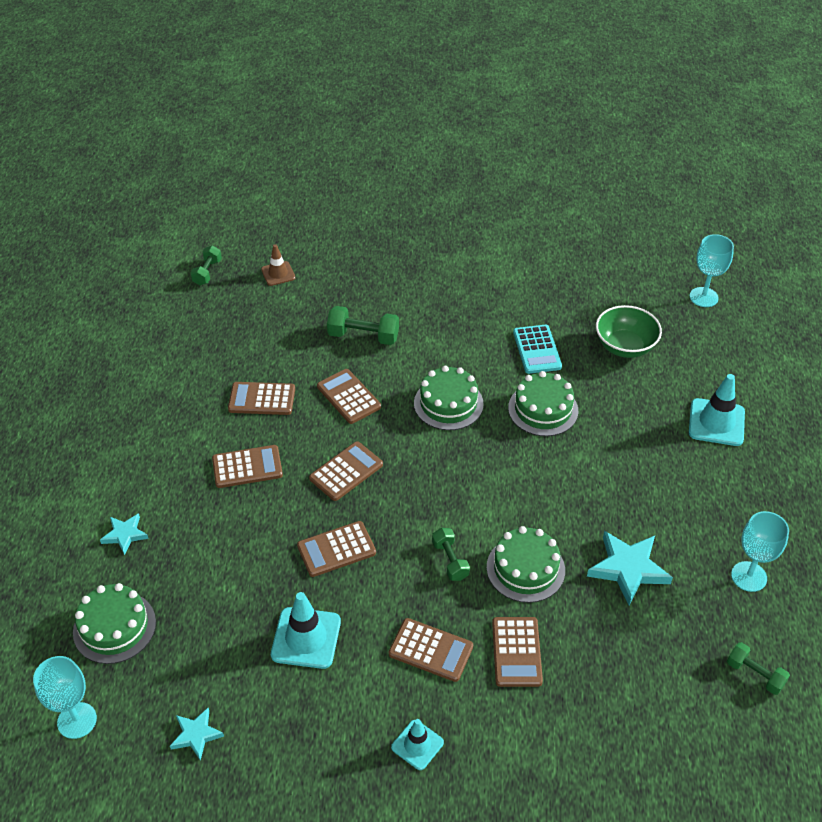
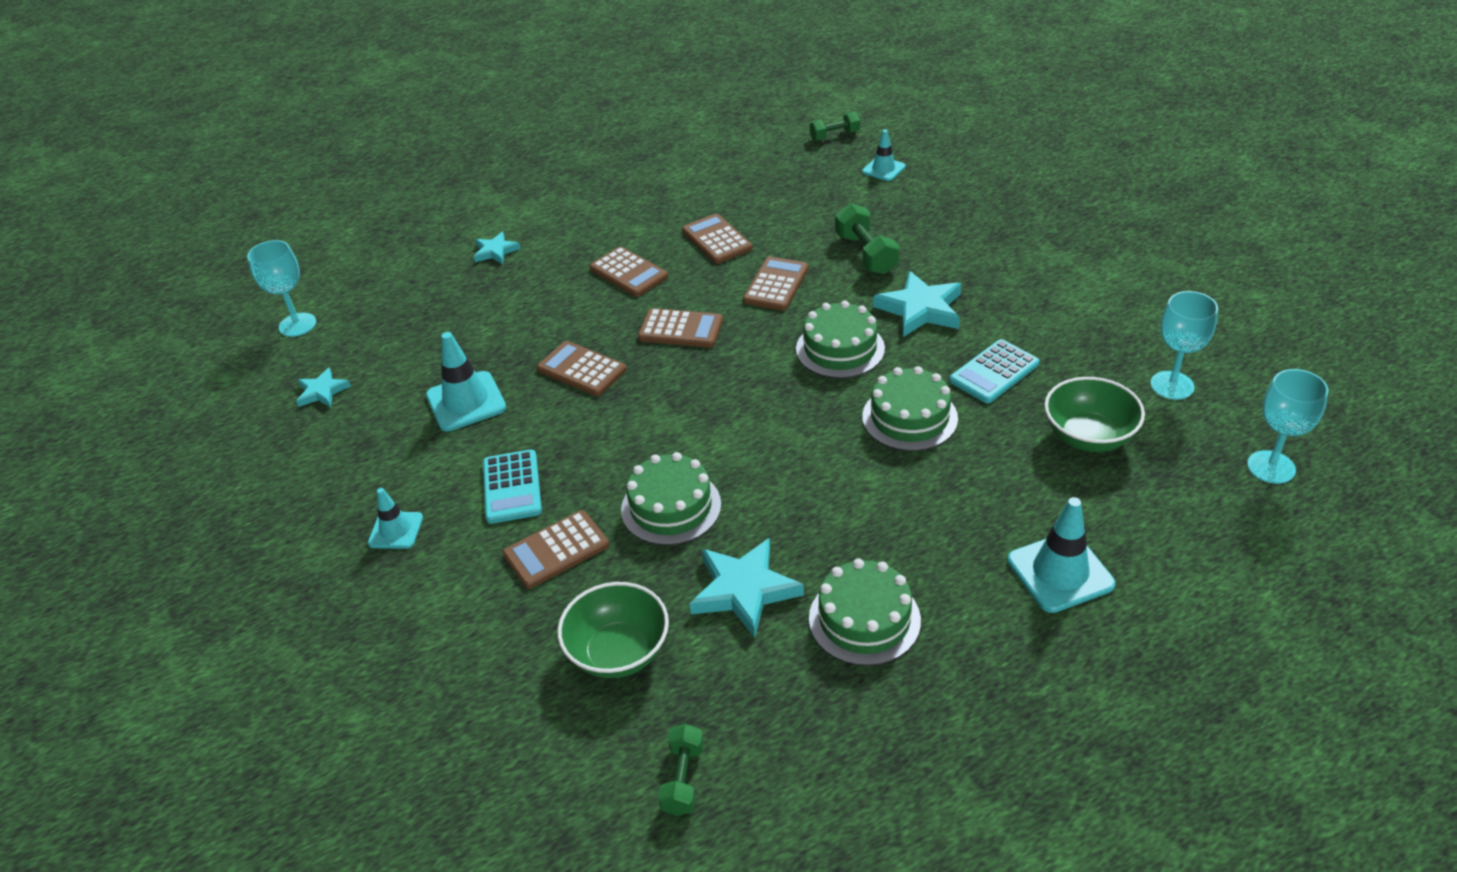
camera: 60 degrees right, 5 degrees down
(114, 627) = (399, 295): green cake -> green cake (864, 619)
(278, 274) = (883, 169): brown traffic cone -> turquoise traffic cone
(431, 650) = (512, 487): brown calculator -> turquoise calculator
(446, 345) = (920, 309): none -> turquoise star
(450, 560) = (633, 448): green dumbbell -> none
(634, 660) = (618, 652): none -> green bowl
(749, 576) = (833, 710): turquoise goblet -> turquoise goblet (1172, 385)

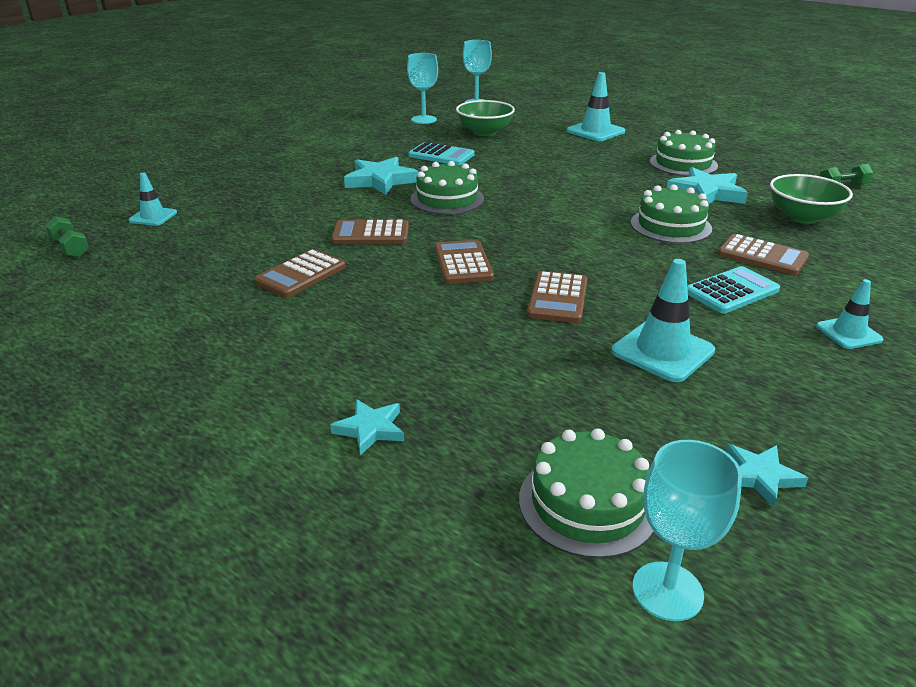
camera: 115 degrees left, 10 degrees down
(628, 273) = (382, 311): brown calculator -> none
(866, 254) = (308, 206): green dumbbell -> none
(909, 417) = (506, 171): green cake -> green cake (587, 503)

